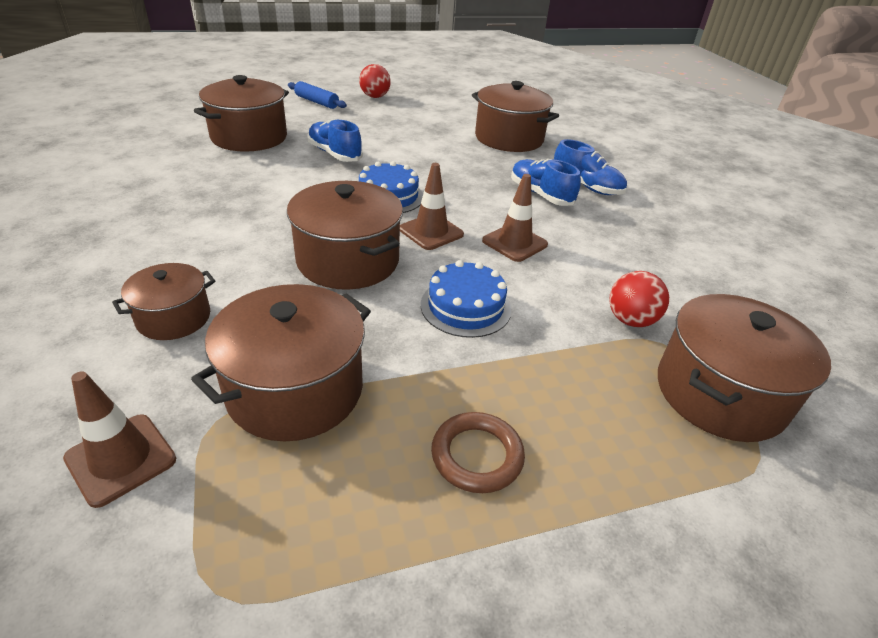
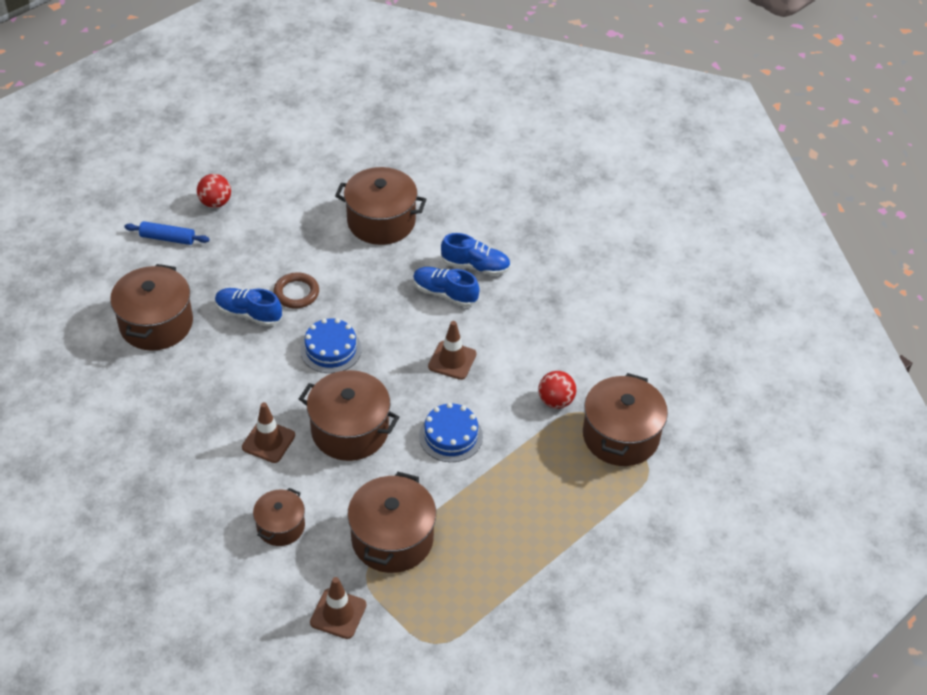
camera: 25 degrees left, 10 degrees up
(431, 232) = (387, 376): brown traffic cone -> brown traffic cone (268, 441)
(477, 455) = (510, 532): brown ring -> brown ring (296, 293)

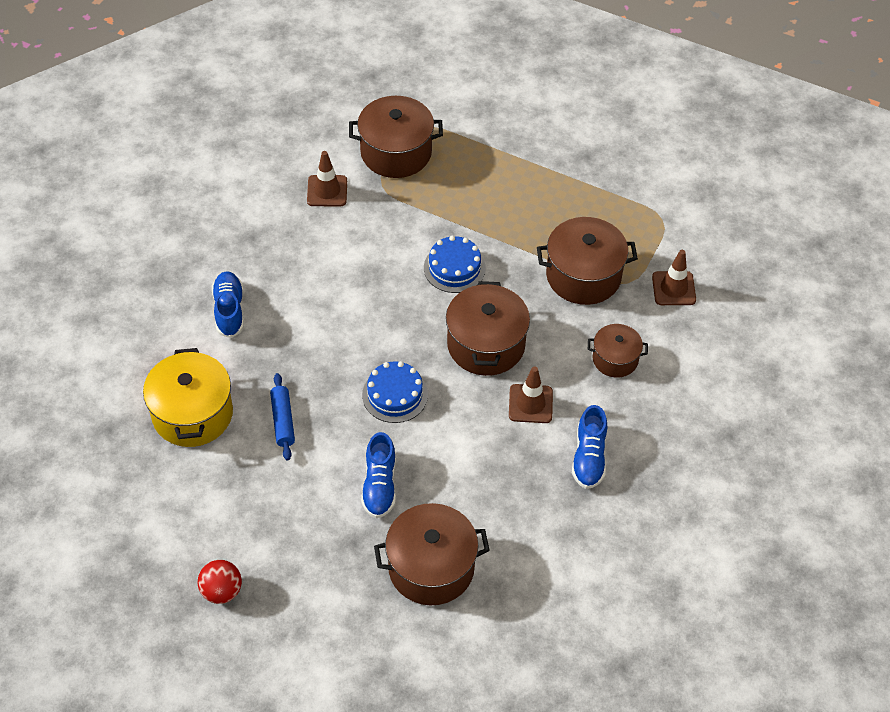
camera: 110 degrees left, 5 degrees up
(167, 238) = (299, 616): blue rolling pin -> blue rolling pin (283, 421)
(296, 293) = (331, 453): brown ring -> none
(381, 221) = (192, 414): brown pot -> yellow pot
(445, 293) = (278, 324): blue shoe -> blue shoe (589, 457)
(452, 360) = (364, 293): brown traffic cone -> brown traffic cone (327, 191)
(555, 401) = (378, 205): red ball -> none

